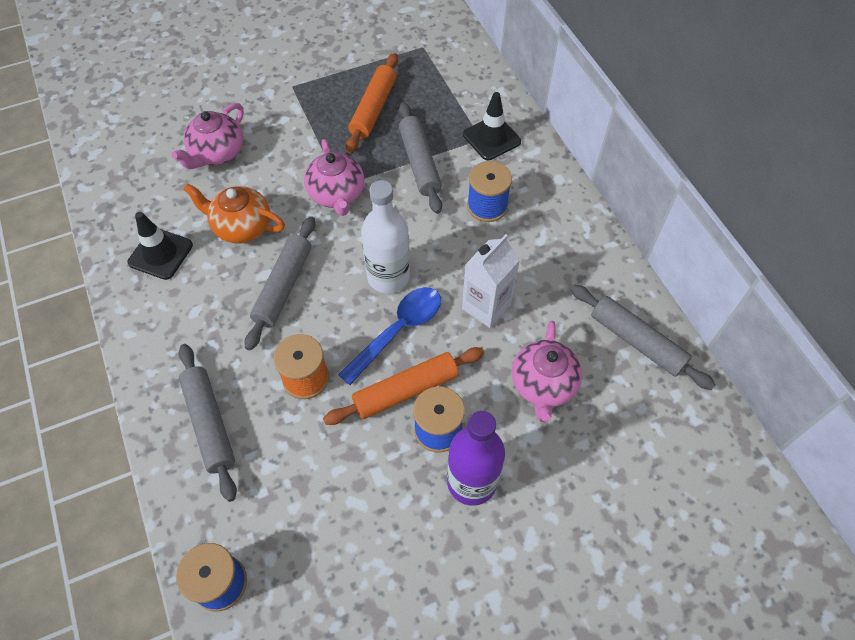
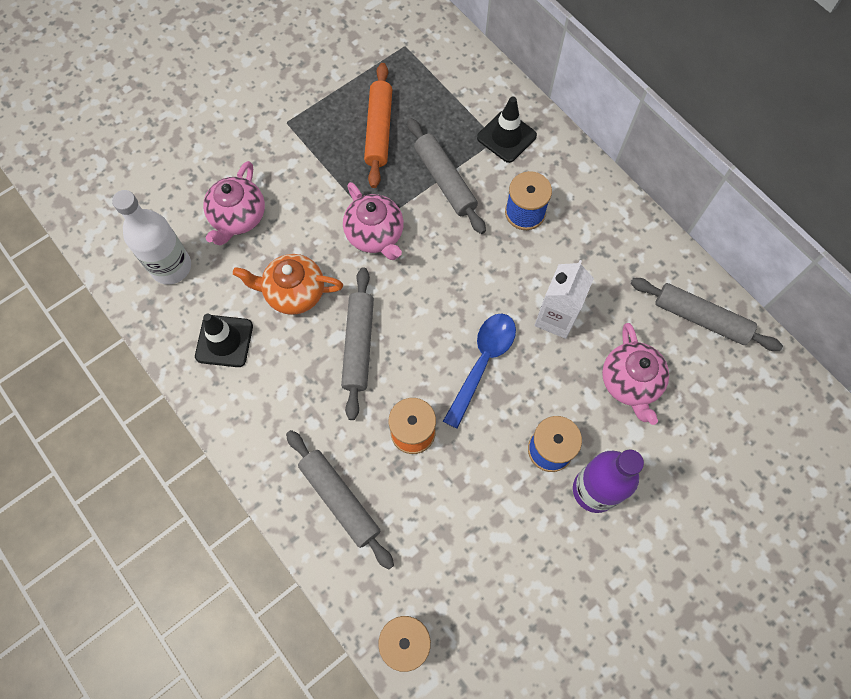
camera: 15 degrees left, 10 degrees up
(388, 277) = (455, 310): white bottle -> white bottle (171, 267)
(406, 390) = (509, 420): orange rolling pin -> none

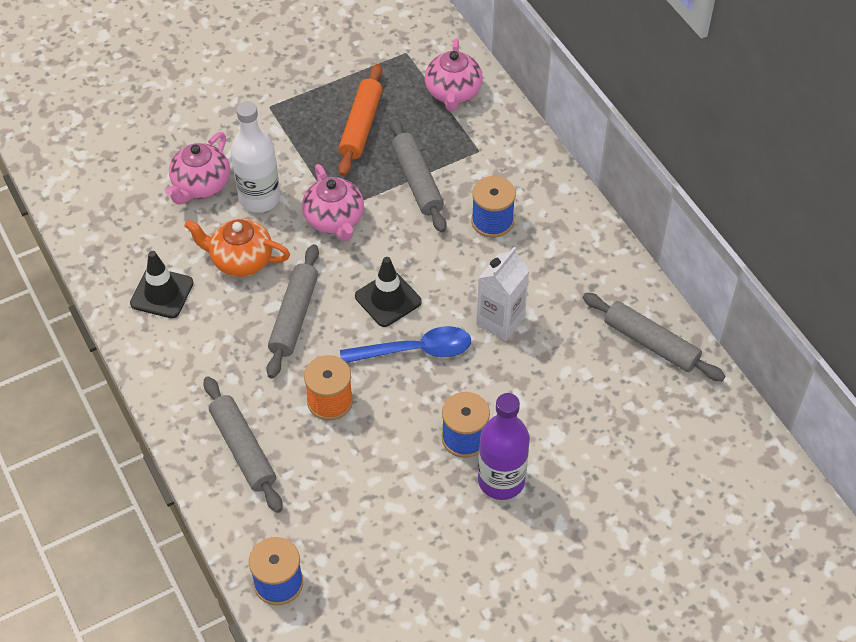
camera: 10 degrees right, 15 degrees down
(171, 267) = (125, 220): white bottle -> white bottle (259, 198)
(482, 363) = (415, 350): blue spoon -> blue spoon turned 45 degrees clockwise
(506, 137) = (490, 149): black traffic cone -> black traffic cone (388, 299)
(630, 382) = (562, 390): pink teapot -> pink teapot (453, 93)

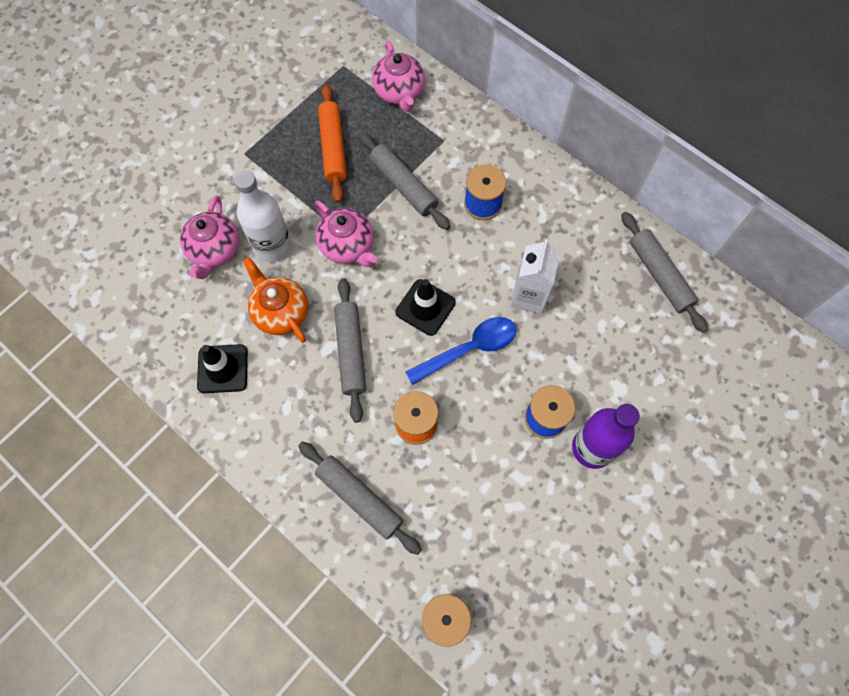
camera: 20 degrees left, 15 degrees up
(241, 260) = (281, 312): orange teapot -> orange teapot turned 60 degrees clockwise
(651, 343) = (659, 275): grey rolling pin -> grey rolling pin turned 45 degrees clockwise

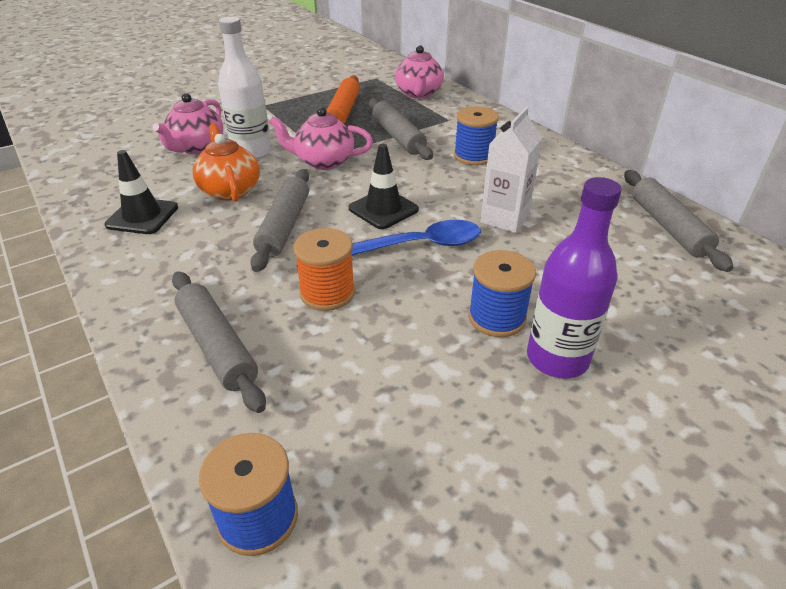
camera: 15 degrees right, 30 degrees down
(347, 246) = (324, 161): pink teapot -> pink teapot turned 120 degrees clockwise

